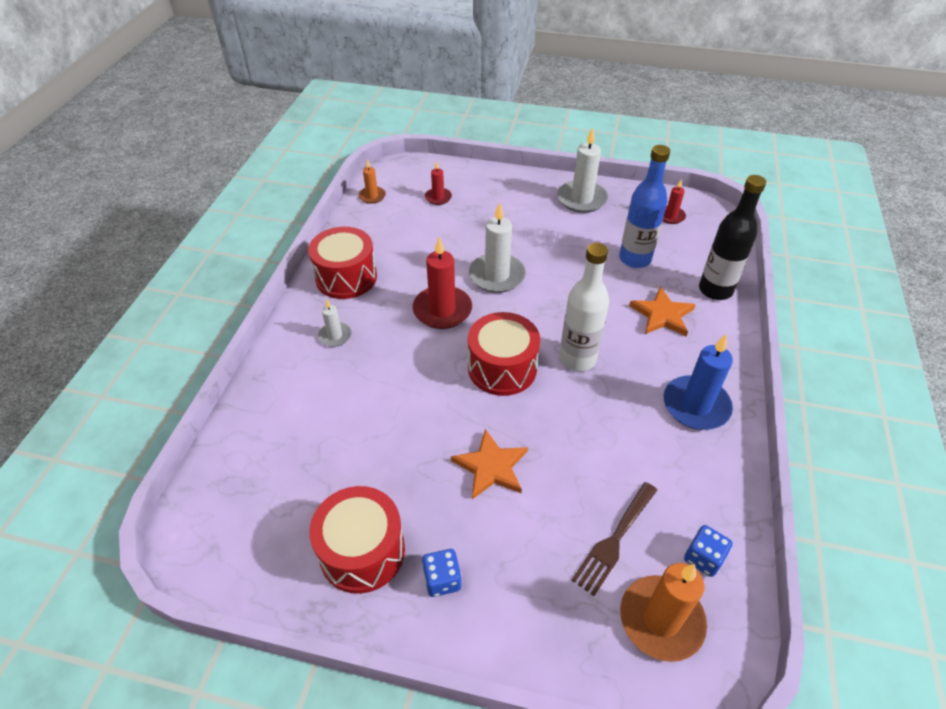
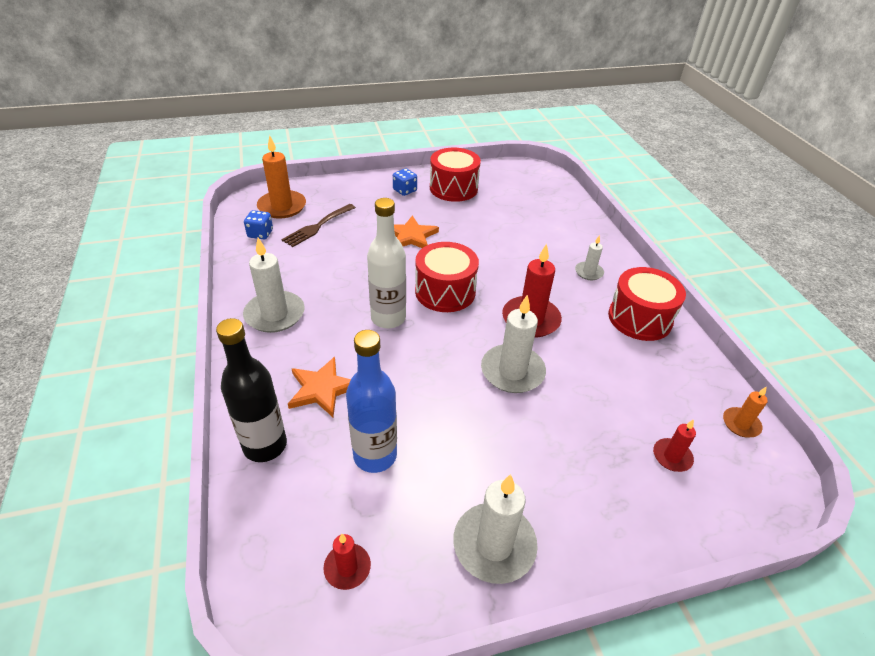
camera: 150 degrees right, 5 degrees down
(614, 540) = (317, 226): brown fork -> brown fork turned 150 degrees counterclockwise
(696, 405) = (275, 314): blue candle -> white candle

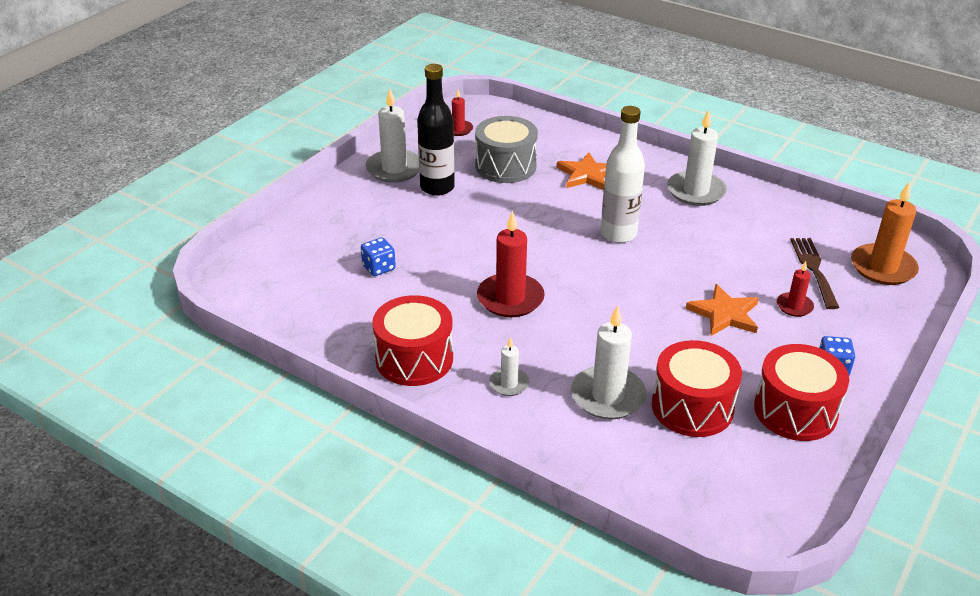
camera: 140 degrees right, 5 degrees down
(260, 234) = (837, 234): blue dice -> blue dice (379, 268)
(265, 445) = (571, 140): black bottle -> black bottle (437, 187)
(375, 455) = (505, 166): blue bottle -> grey drum
(445, 291) = (610, 279): red drum -> red drum (692, 407)
(512, 371) = (479, 251): white candle -> white candle (608, 396)
(672, 456) = (316, 260): red candle -> red candle (794, 306)
(741, 424) = (271, 310): orange candle -> none

